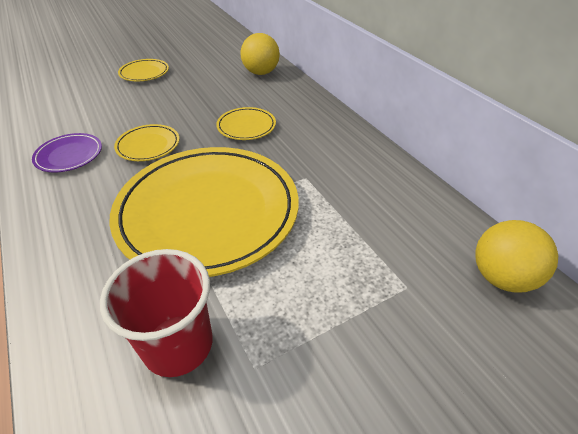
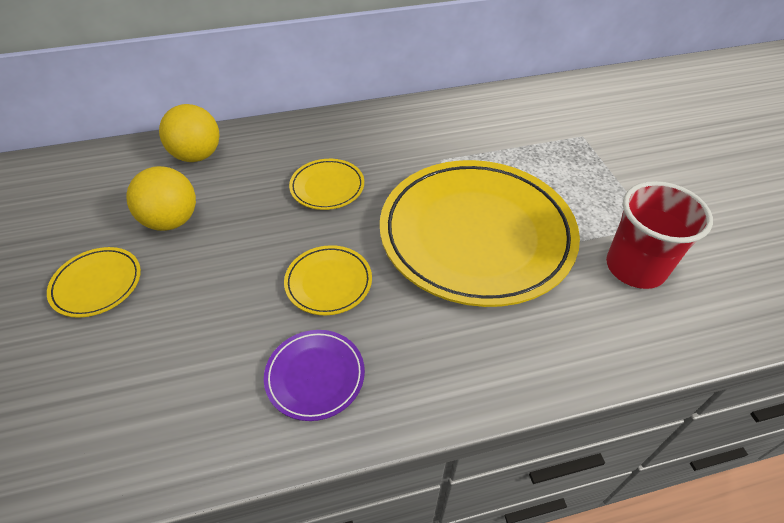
camera: 75 degrees left, 5 degrees up
(501, 277) = (576, 93): yellow ball -> yellow ball (172, 221)

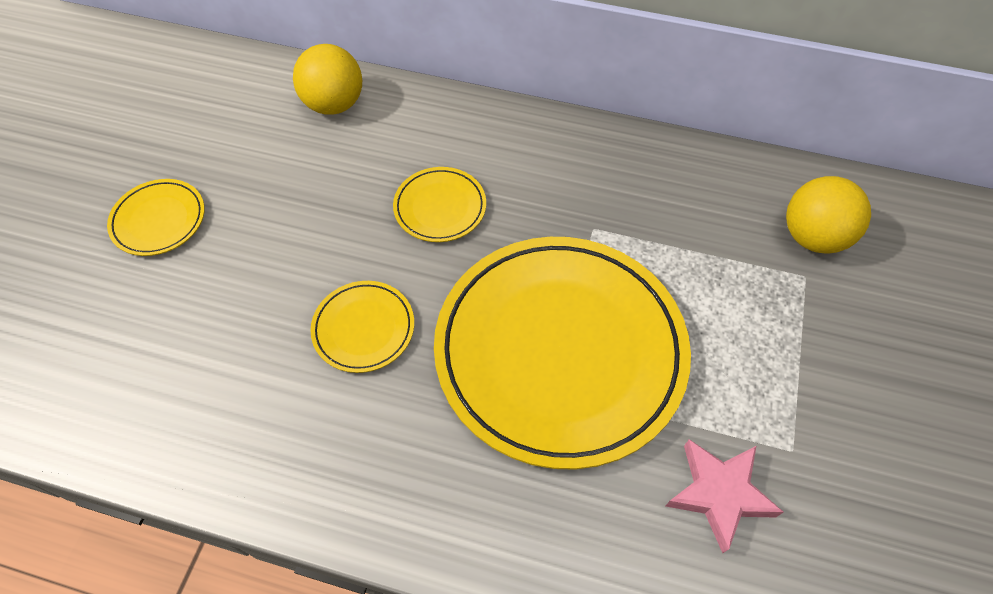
camera: 30 degrees right, 10 degrees up
(172, 221) = (263, 177): yellow ball -> yellow ball (812, 237)
(315, 376) = (283, 427): purple plate -> none
(635, 267) = (719, 493): red cup -> pink star

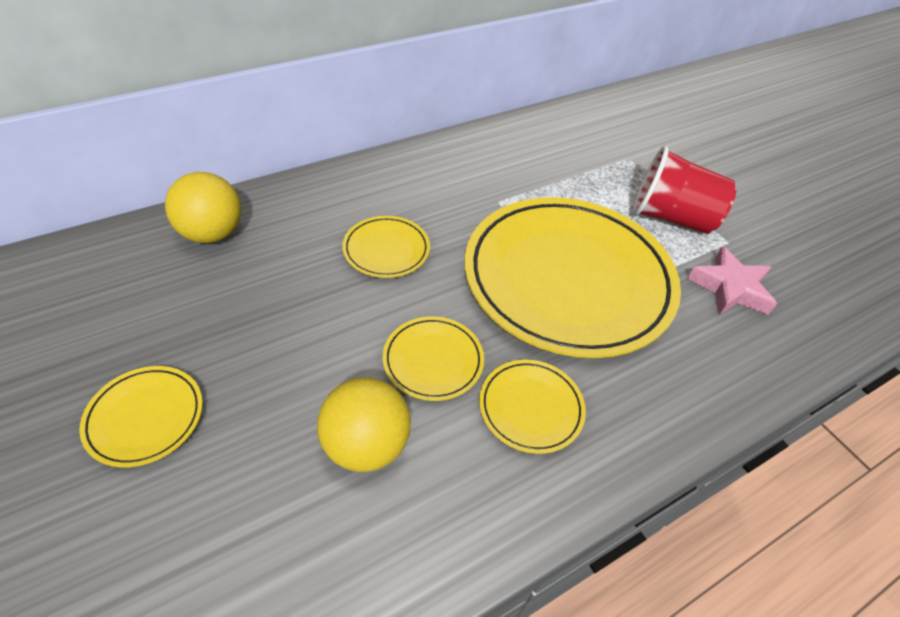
camera: 50 degrees left, 10 degrees down
(386, 428) = (531, 408): none -> yellow plate
(760, 375) = (671, 217): none -> red cup
(812, 237) = (607, 137): yellow ball -> yellow ball (366, 445)

